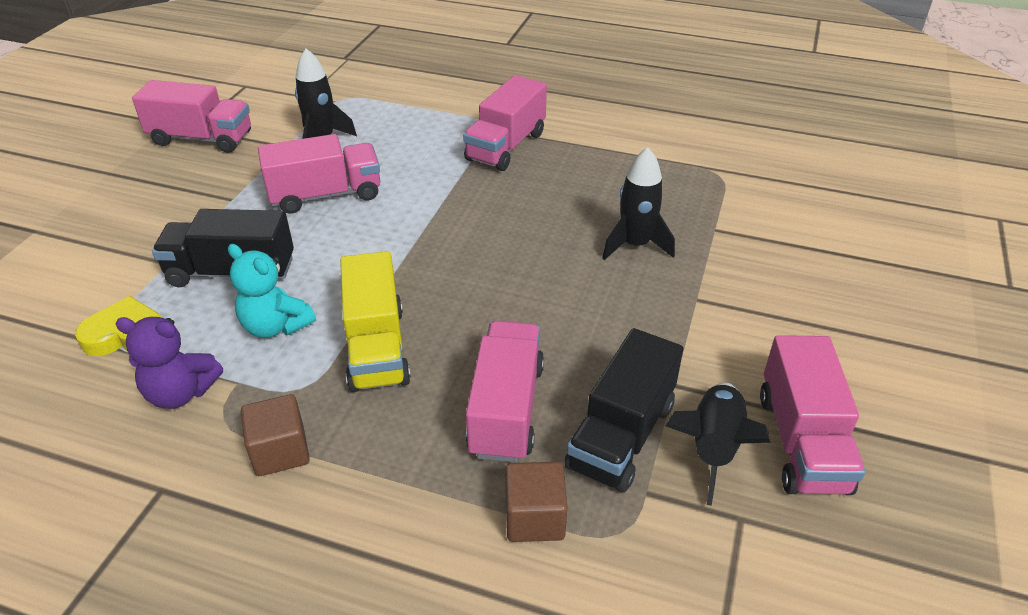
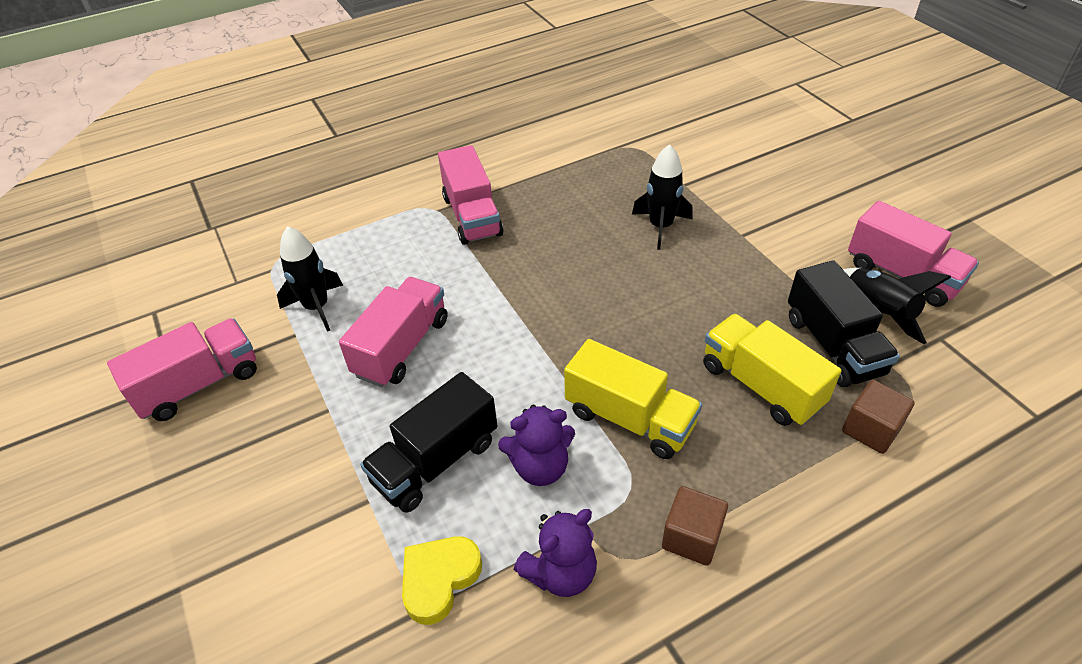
camera: 45 degrees left, 5 degrees up
(275, 326) = (540, 467): turquoise teddy bear -> purple teddy bear
(506, 409) = (761, 385): pink truck -> yellow truck

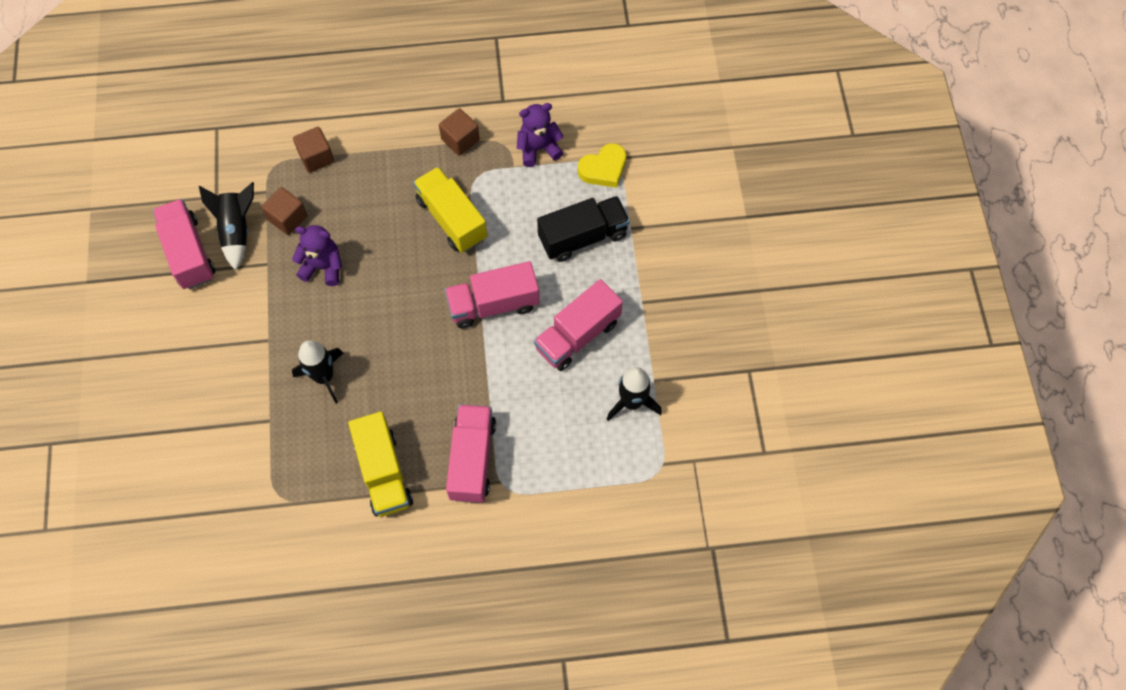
camera: 160 degrees left, 20 degrees up
(199, 385) = (729, 359): pink truck -> pink truck (493, 304)
(540, 467) = (522, 209): purple teddy bear -> purple teddy bear (323, 267)
(761, 385) = (356, 209): yellow truck -> yellow truck (384, 472)
(833, 345) = (288, 218): black truck -> brown cube

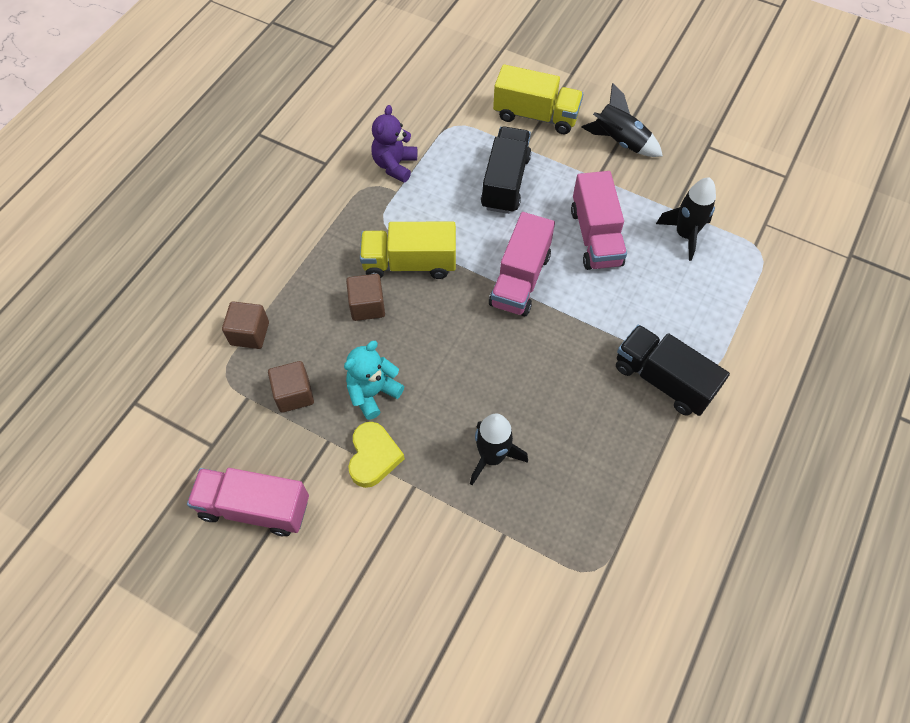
camera: 55 degrees left, 5 degrees down
(237, 230) = (268, 447): black rocket -> black rocket (619, 141)
(323, 267) = (373, 393): purple teddy bear -> turquoise teddy bear
(384, 472) = (629, 460): yellow truck -> yellow truck (536, 115)
(460, 140) = (335, 213): brown cube -> brown cube (367, 306)
(472, 459) = (663, 380): pink truck -> black truck
(603, 169) = (453, 134): yellow heart -> yellow heart (373, 457)

